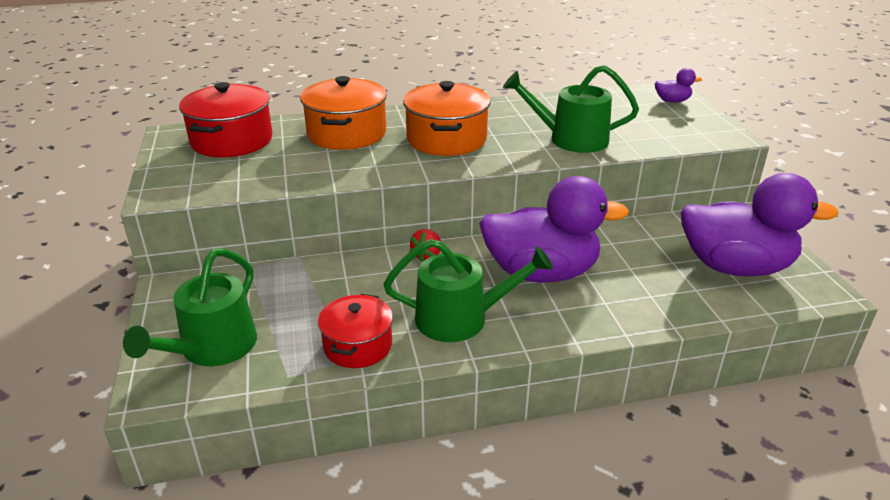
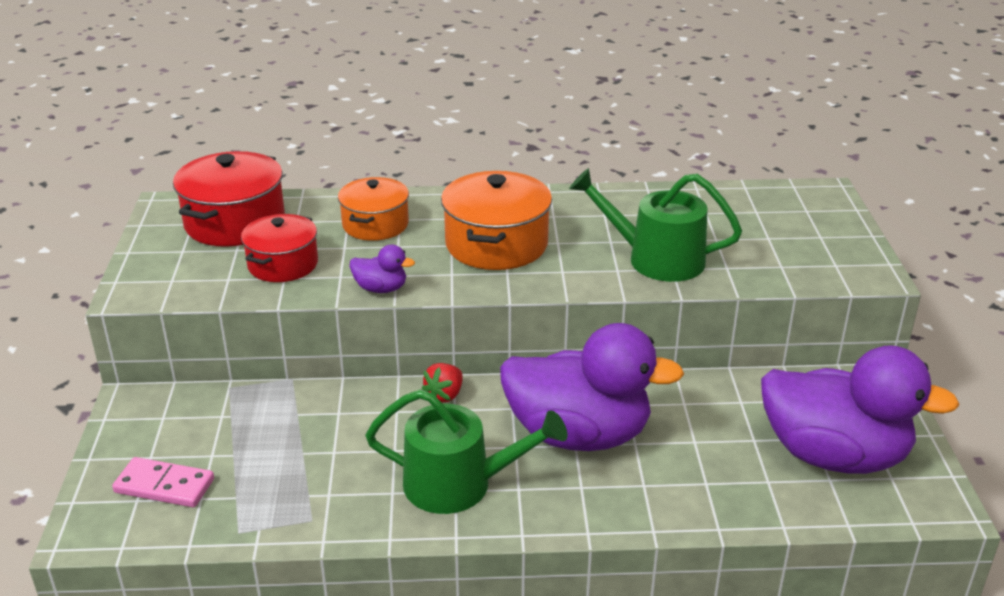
camera: 10 degrees right, 0 degrees up
(213, 348) = (164, 486): green watering can -> pink domino
(347, 133) = (375, 224): orange pot -> orange pot, size x0.66
(358, 345) = (327, 504): red pot -> red pot (283, 264)
(672, 101) = (819, 211): purple duck -> purple duck (381, 289)

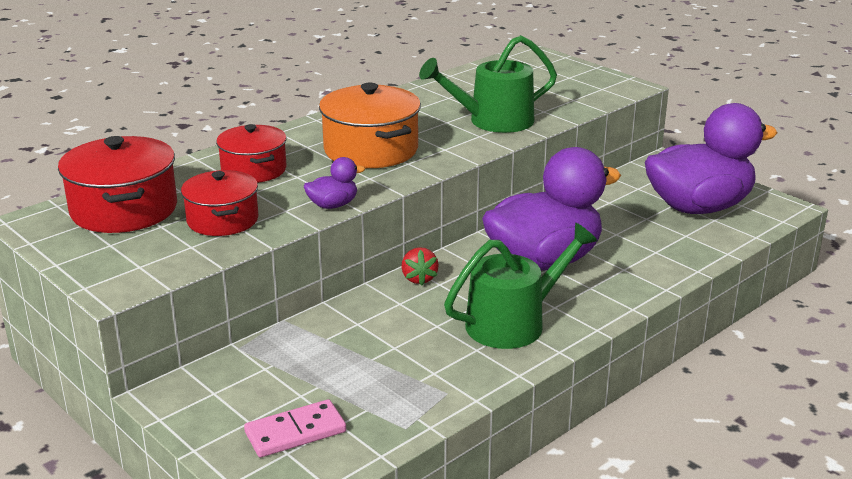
camera: 40 degrees left, 5 degrees down
(375, 224) = (254, 170): orange pot -> red pot

